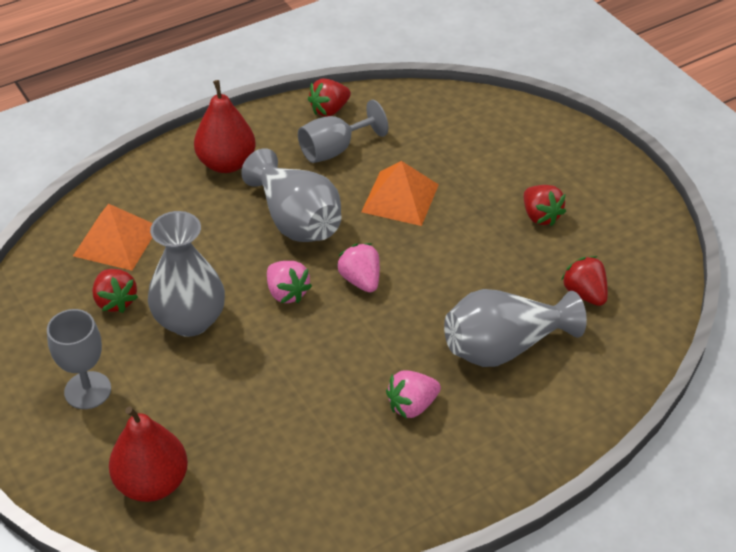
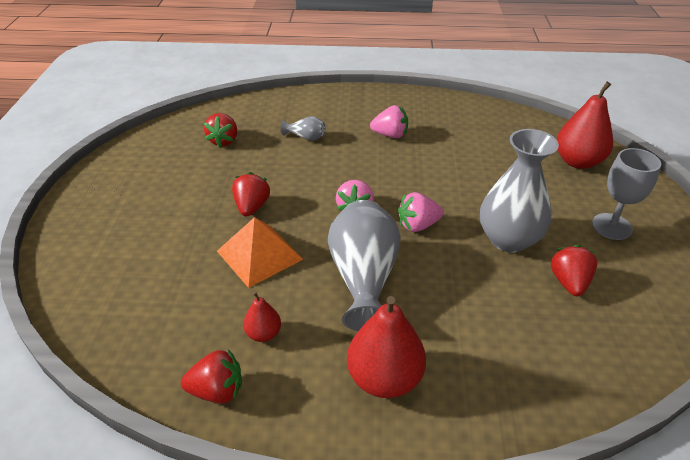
camera: 145 degrees left, 5 degrees down
(116, 240) = (550, 343): orange pyramid -> none
(287, 293) = (418, 225): pink strawberry -> pink strawberry turned 105 degrees counterclockwise
(334, 150) = (263, 334): grey goblet -> red pear
(504, 347) = (306, 137): grey vase -> grey vase, size x0.44
(540, 216) = (180, 192): red strawberry -> red strawberry (252, 207)

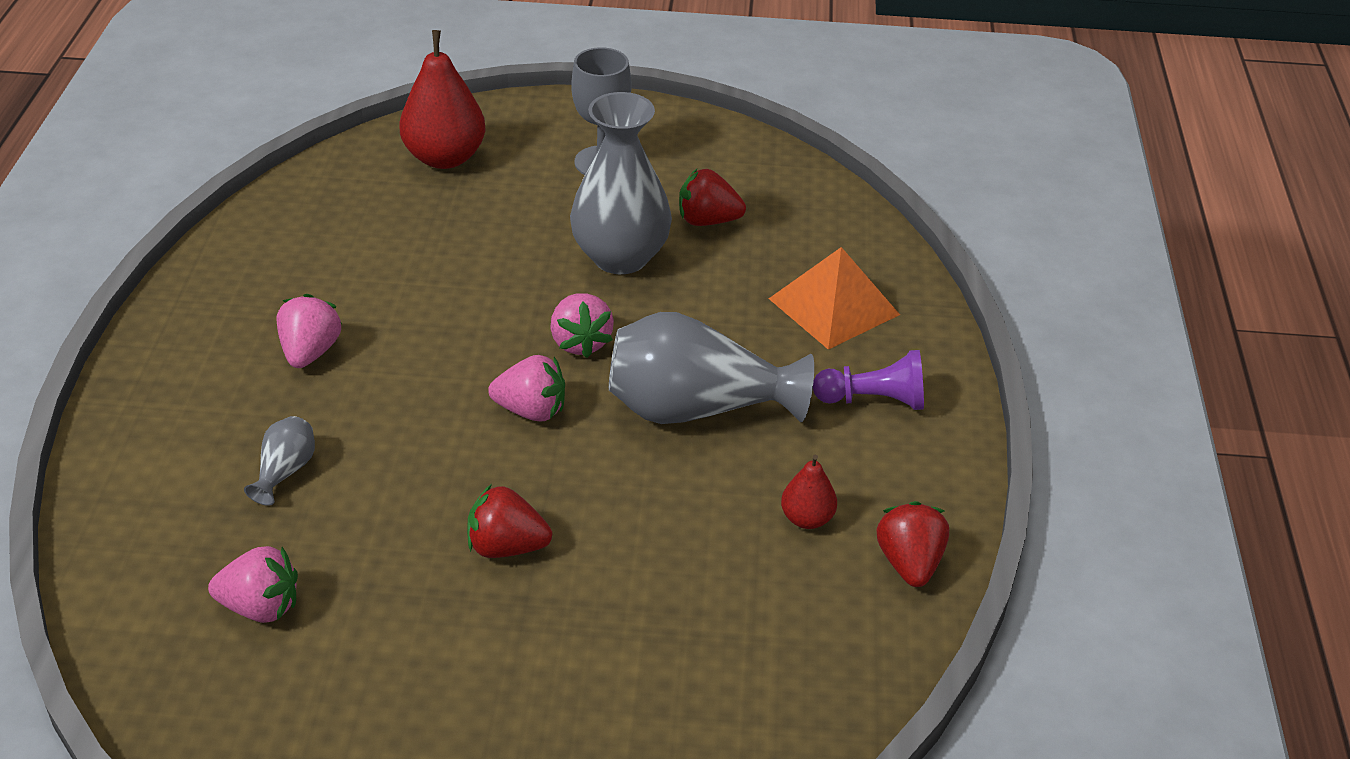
camera: 90 degrees left, 0 degrees up
(223, 141) = (260, 607): red strawberry -> pink strawberry
(259, 255) = (637, 530): orange pyramid -> orange pyramid (833, 306)
(384, 378) = (873, 400): red pear -> purple pawn

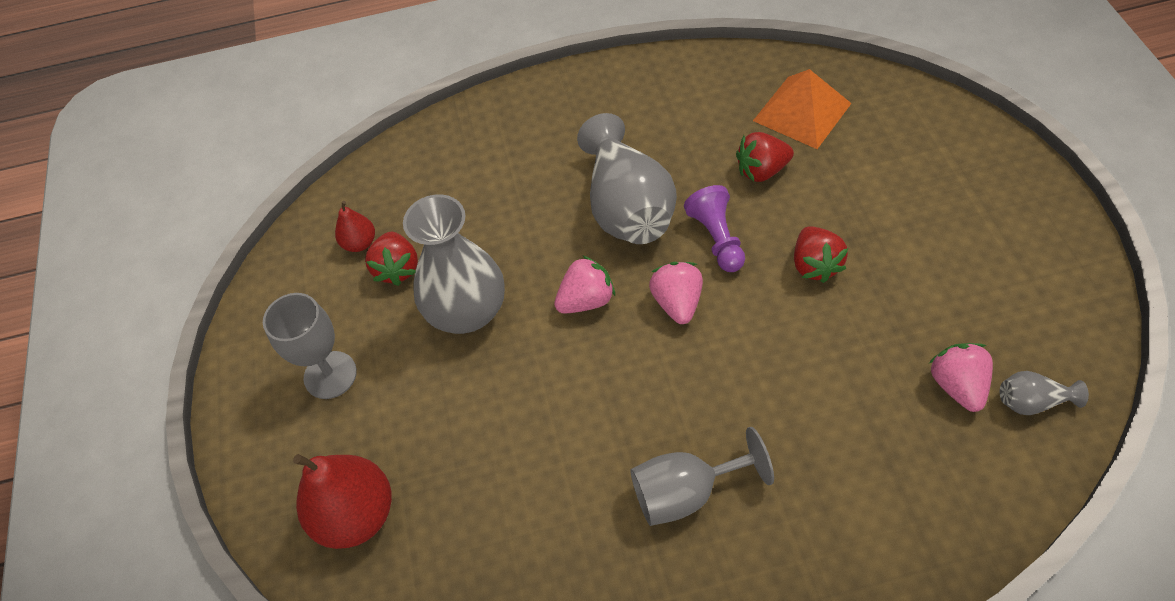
camera: 100 degrees left, 15 degrees up
(285, 471) = (827, 438): grey vase -> grey vase (1031, 402)
(310, 352) = (686, 492): pink strawberry -> grey goblet
(807, 519) = (700, 123): red pear -> red pear (360, 243)
(833, 306) = (480, 163): orange pyramid -> orange pyramid (802, 112)
(873, 400) = (573, 119): purple pawn -> purple pawn (717, 238)
(909, 563) = (710, 71): red strawberry -> red strawberry (761, 170)

